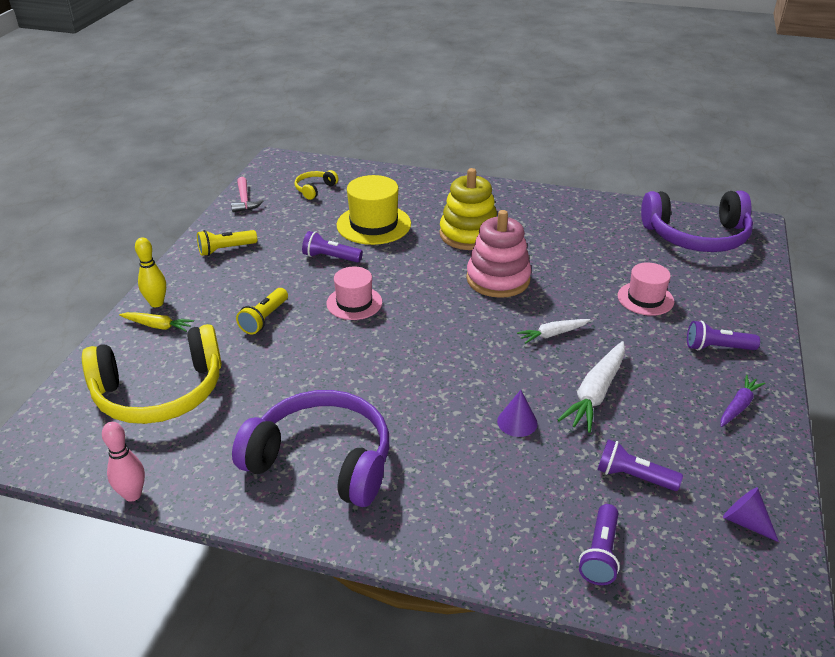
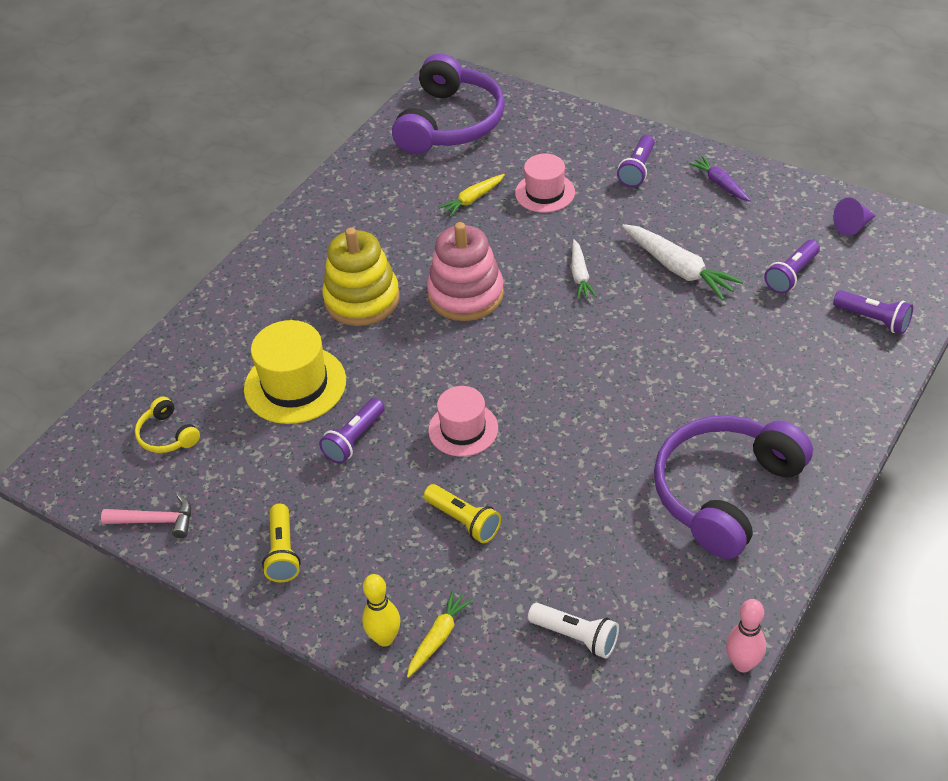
camera: 70 degrees left, 10 degrees up
(160, 392) = (576, 636): yellow headphones -> white flashlight
(517, 422) = (705, 333): purple cone -> none
(611, 263) = (473, 199): none -> yellow carrot

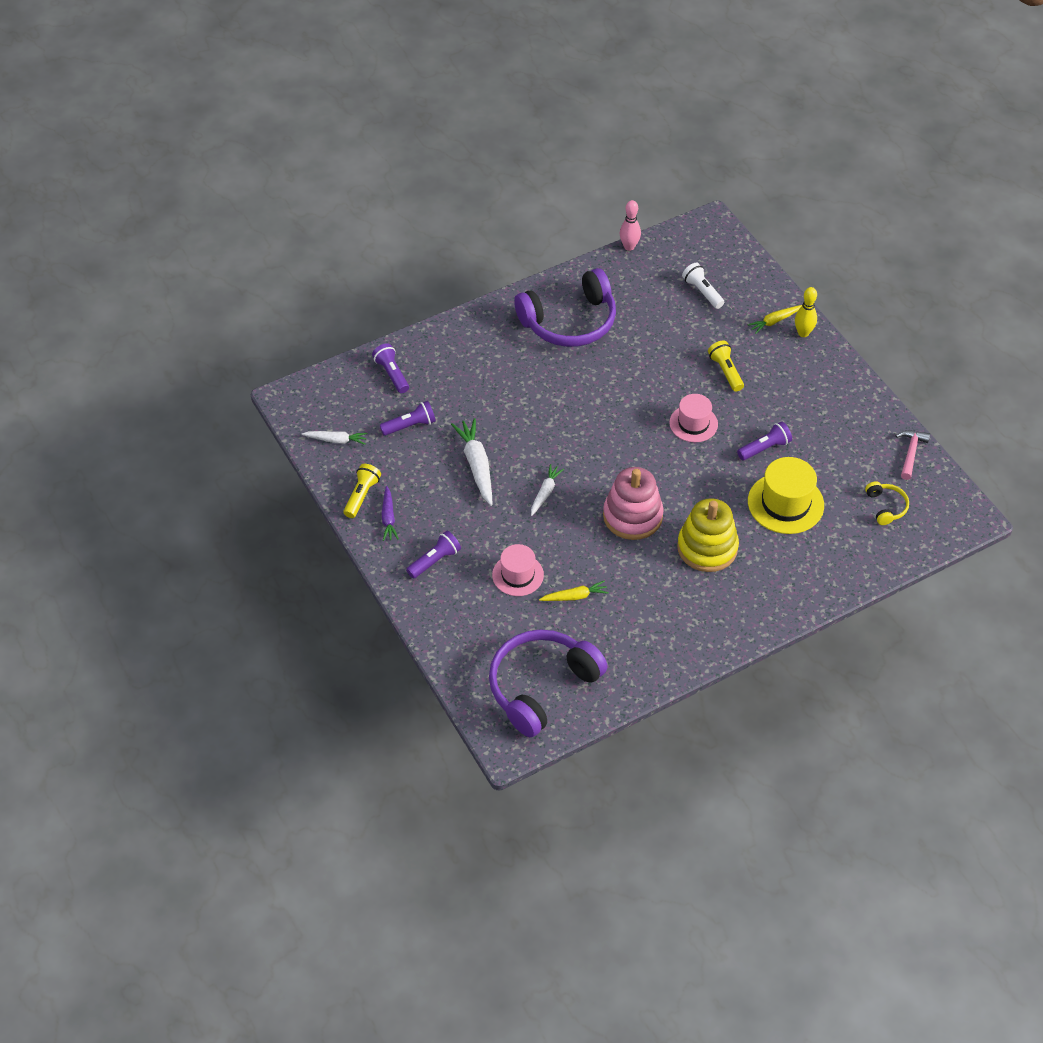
camera: 155 degrees left, 5 degrees up
(156, 521) = (910, 453): pink hammer -> pink hammer turned 75 degrees clockwise
(283, 552) = (840, 400): yellow flashlight -> yellow flashlight (362, 496)
(852, 226) = (336, 440): purple cone -> white carrot

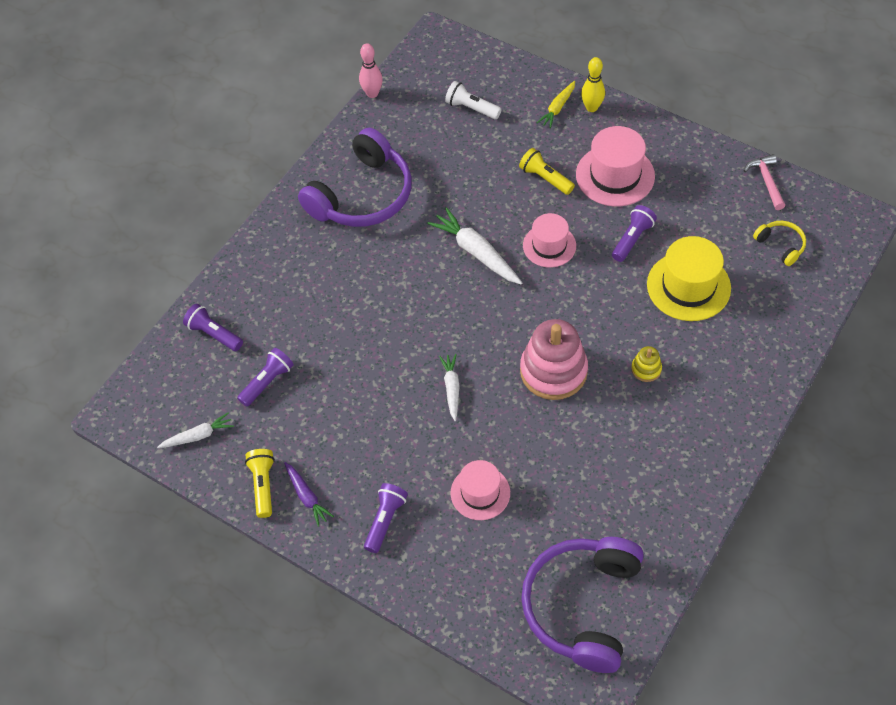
camera: 25 degrees left, 5 degrees up
(477, 466) = (364, 393): white carrot -> white carrot (476, 253)
(574, 596) = (552, 487): yellow carrot -> none
(707, 548) = (646, 369): yellow stacking toy -> yellow stacking toy, size x0.45
(785, 394) = (615, 175): none -> pink hat

